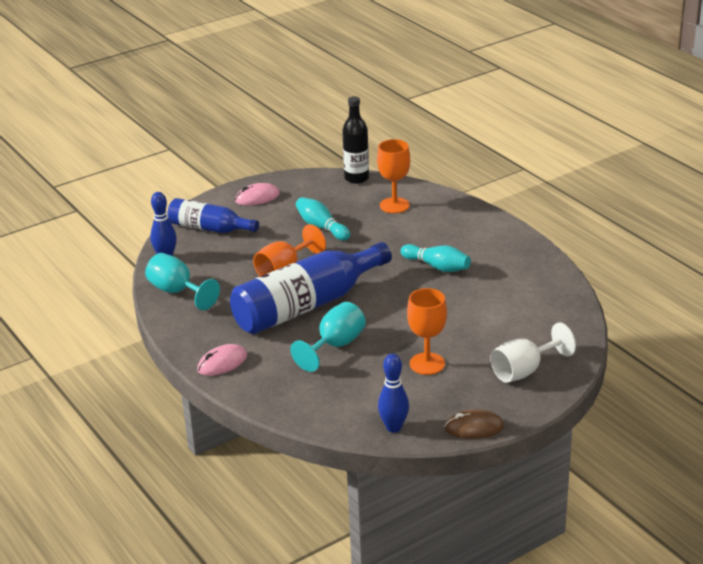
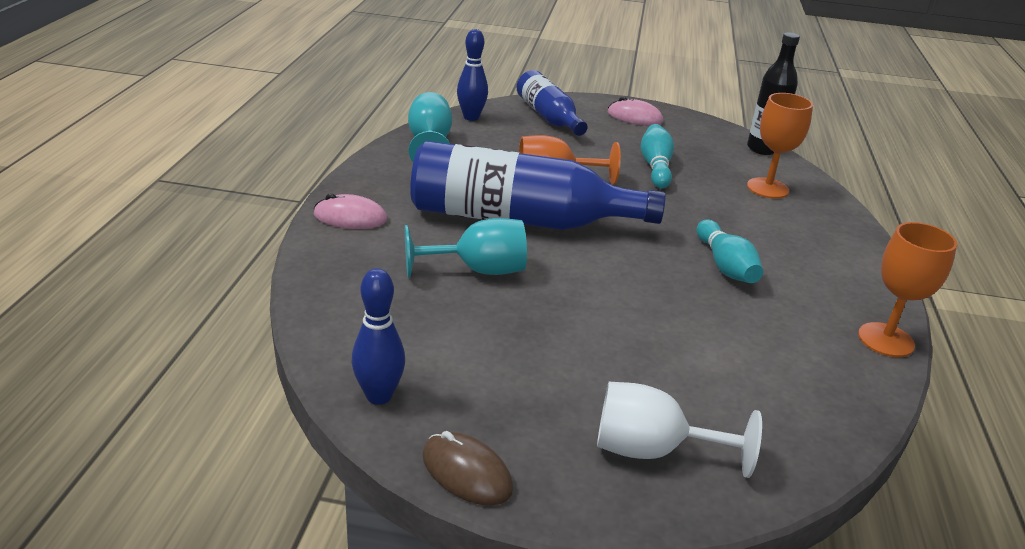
camera: 40 degrees right, 0 degrees up
(427, 364) = (542, 354): orange goblet -> orange goblet (886, 340)

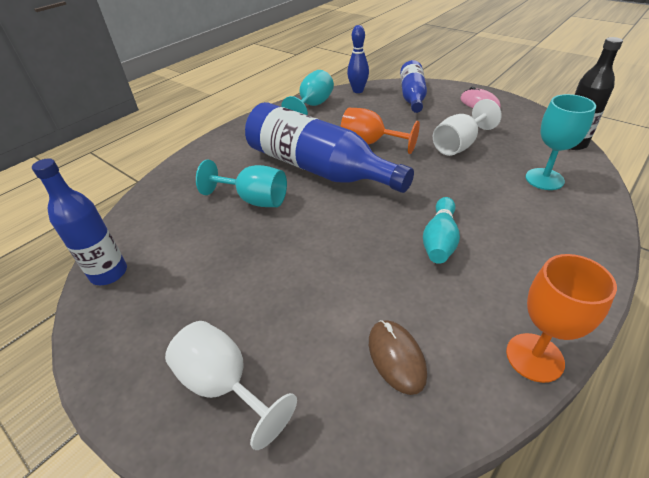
camera: 35 degrees right, 10 degrees up
(350, 217) = (218, 147): pink mouse -> none
(379, 396) = (109, 273): blue bowling pin -> blue bottle
(466, 472) = (95, 349): brown mouse -> brown mouse (396, 357)
(655, 167) = (459, 145): turquoise bowling pin -> white goblet
(767, 188) = (544, 179): orange goblet -> turquoise goblet

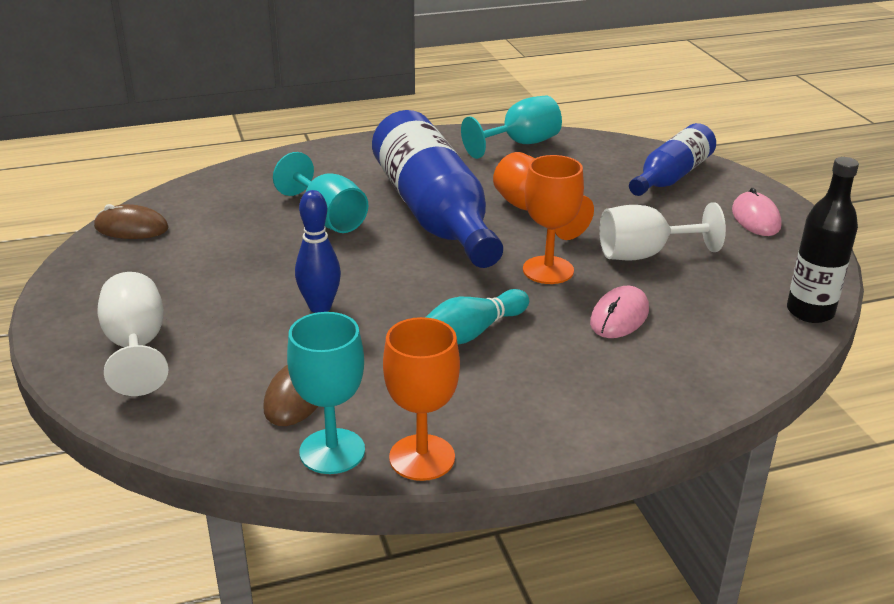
camera: 30 degrees right, 10 degrees down
(109, 273) = (131, 228): blue bottle -> brown mouse
(358, 91) = (605, 145): blue bowling pin -> blue bowling pin (320, 307)
(425, 176) = (548, 270): none -> orange goblet
(498, 188) = (619, 316): none -> pink mouse
(544, 179) = (697, 331): turquoise goblet -> turquoise goblet (332, 451)

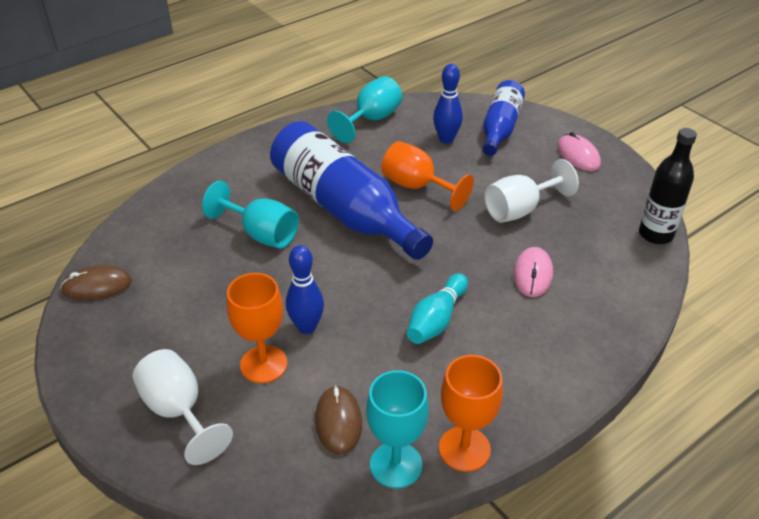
camera: 20 degrees left, 10 degrees up
(548, 270) = (459, 243): orange goblet -> orange goblet (263, 364)
(597, 175) = (446, 139): none -> blue bowling pin

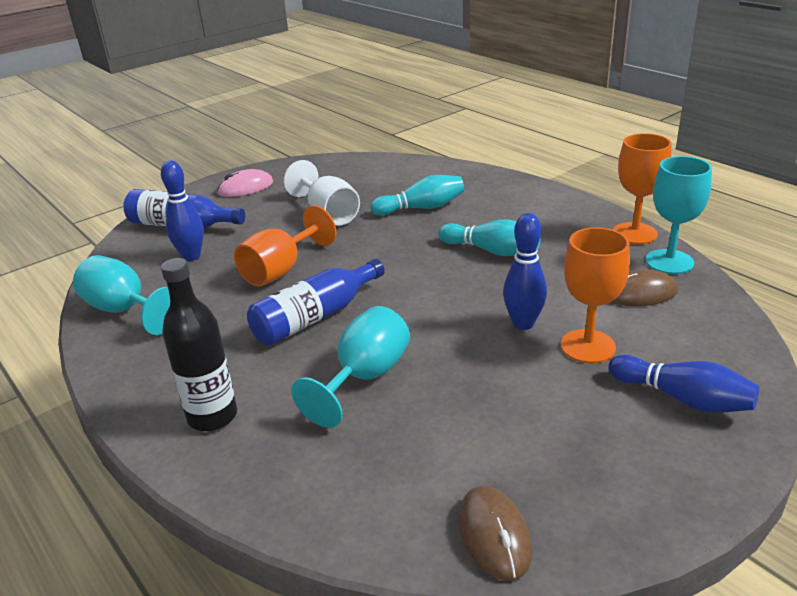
camera: 90 degrees left, 10 degrees down
(179, 411) = (682, 398): white goblet -> blue bowling pin
(344, 208) = (315, 317): blue bottle -> blue bottle, size x0.58
(533, 274) = (421, 208): pink mouse -> turquoise bowling pin
(655, 234) = (366, 160): black bottle -> black bottle (212, 416)

